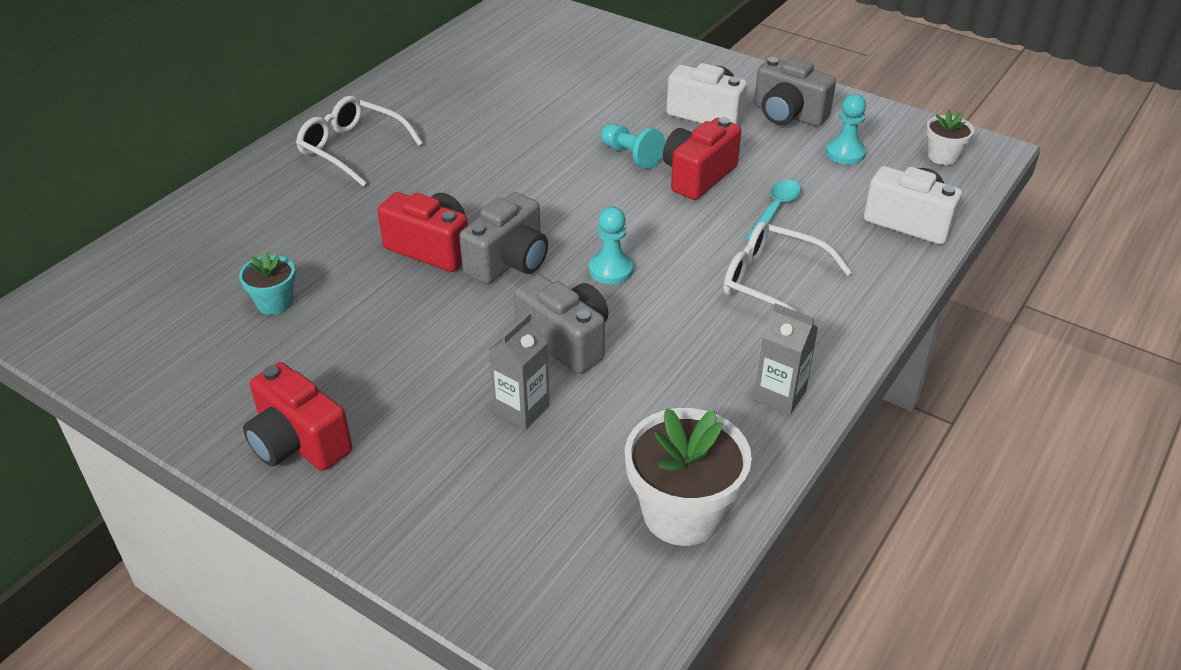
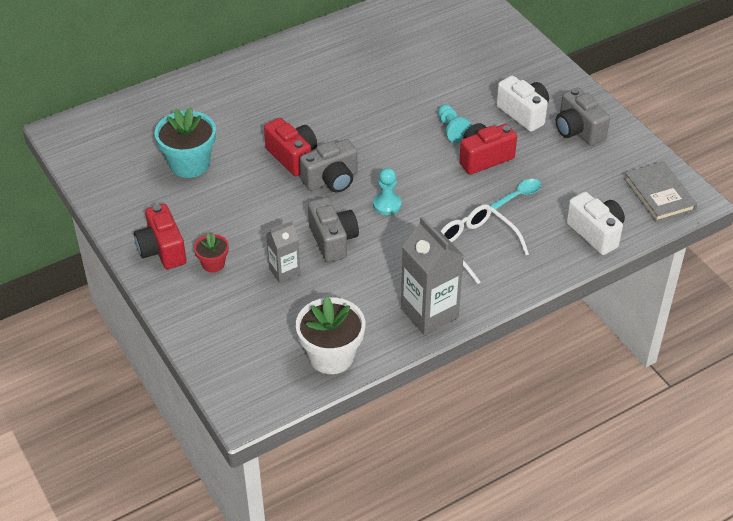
camera: 25 degrees right, 5 degrees up
(274, 302) = (189, 164): turquoise flower pot -> turquoise flower pot, size x1.87
(352, 149) = (284, 72): white glasses -> none
(398, 436) = (213, 264): none -> red flower pot
(780, 396) = (429, 313): grey carton -> grey carton, size x1.75
(845, 153) = (594, 171): turquoise pawn -> none
(943, 156) = (659, 194): white flower pot -> grey book

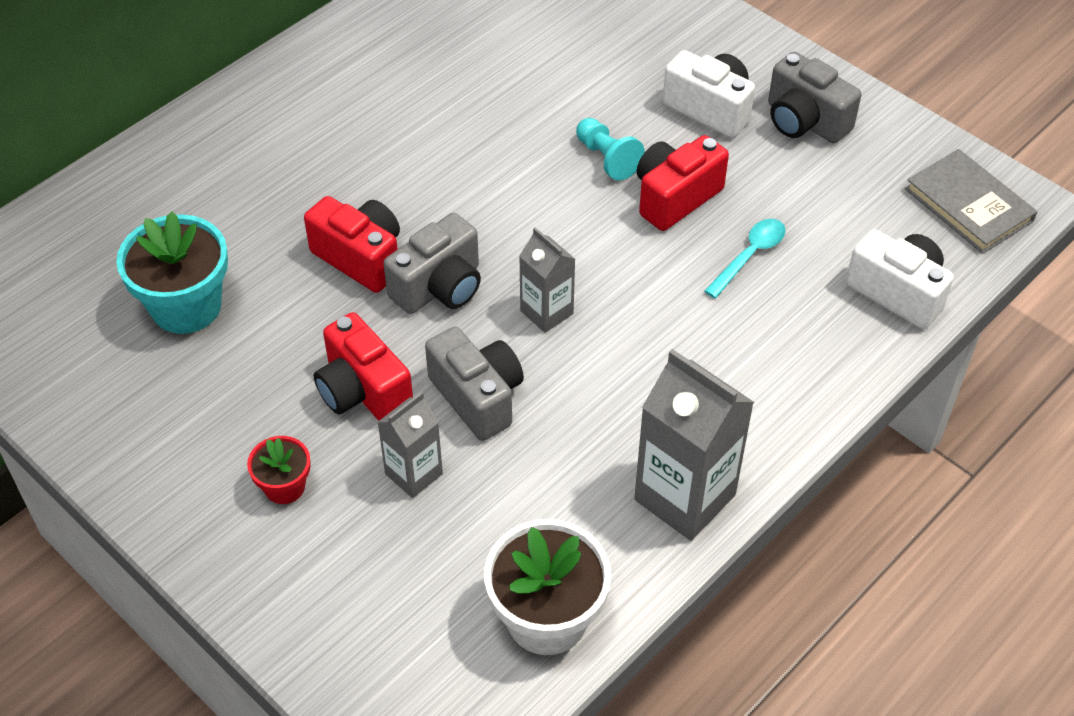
camera: 15 degrees left, 5 degrees up
(162, 250) = (185, 480): red camera -> red camera (363, 391)
(387, 204) = (546, 312): turquoise pawn -> grey carton
(476, 245) = (717, 355): white glasses -> none

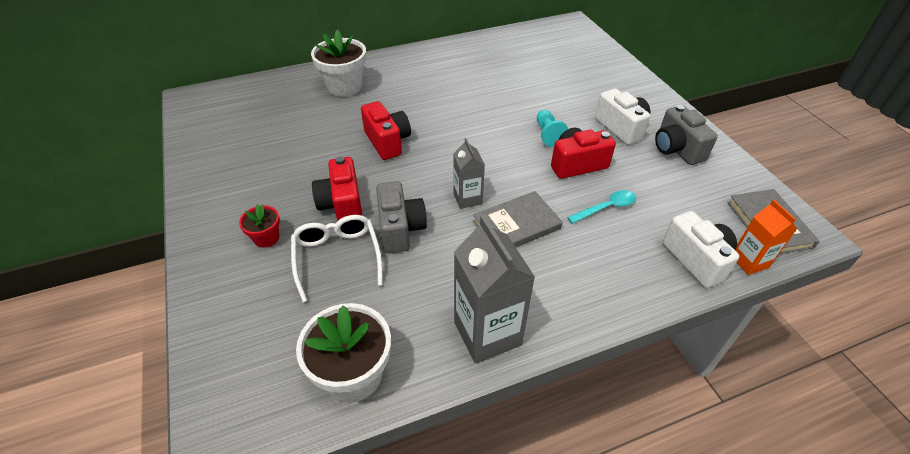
camera: 25 degrees right, 5 degrees down
(186, 306) = (288, 137): turquoise flower pot -> none
(212, 175) = (344, 86): none -> white flower pot
(414, 474) = (337, 257): grey carton -> white glasses
(439, 287) = (418, 168): grey camera -> none
(640, 329) = (516, 225): none -> grey book
(962, 271) = (749, 262): none -> orange carton

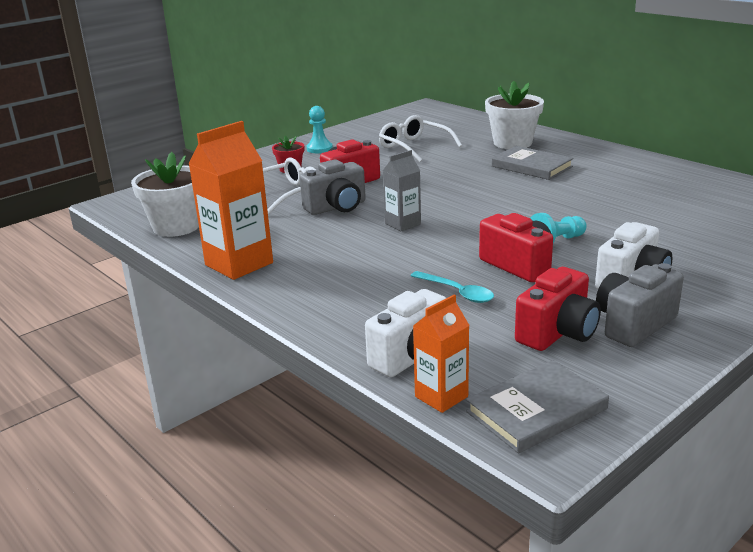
camera: 70 degrees right, 20 degrees down
(228, 200) = (319, 149): none -> turquoise pawn
(294, 138) = (414, 147): none -> white glasses
(387, 142) = (450, 177): red camera -> red camera (557, 333)
(487, 333) = (239, 264): grey carton -> orange carton
(516, 225) = (385, 252): grey book -> grey book (531, 166)

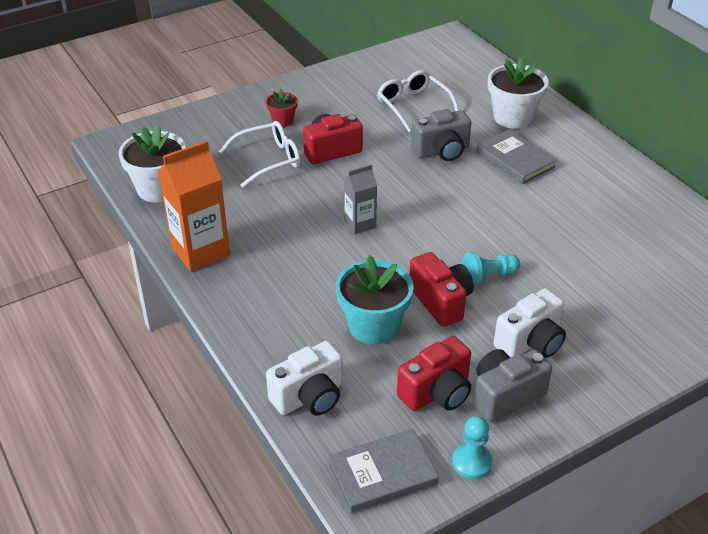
camera: 10 degrees right, 15 degrees up
(319, 149) = (320, 92): turquoise pawn -> turquoise pawn (472, 462)
(337, 207) = (308, 188): grey camera -> grey camera (442, 151)
(441, 397) = (315, 443): orange carton -> none
(457, 292) = (373, 326): turquoise spoon -> turquoise flower pot

